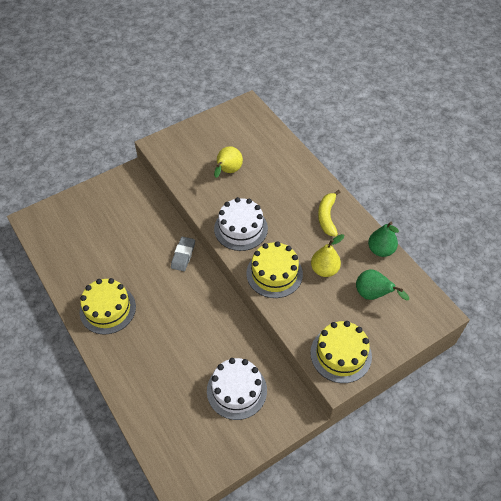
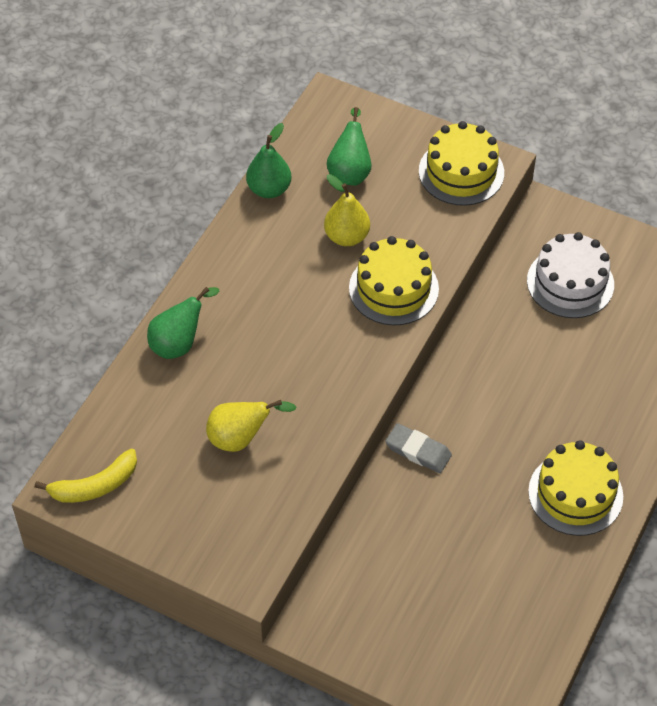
camera: 120 degrees left, 0 degrees up
(183, 255) = (418, 451): grey eraser -> grey eraser turned 45 degrees clockwise
(241, 228) = (344, 364): white cake -> none
(298, 171) = (179, 343): none -> green pear
(327, 216) = (249, 270): yellow banana -> yellow banana (94, 486)

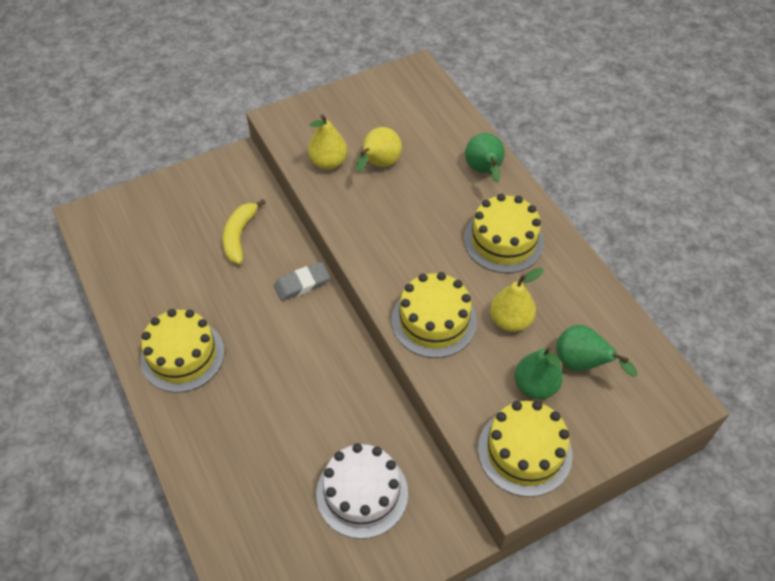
camera: 125 degrees right, 0 degrees up
(94, 486) = (406, 85): yellow banana -> yellow banana (239, 236)
(259, 284) = (503, 240): none -> yellow cake
(269, 189) = (599, 297): green pear -> green pear (535, 386)
(273, 486) = (328, 162): none -> yellow pear

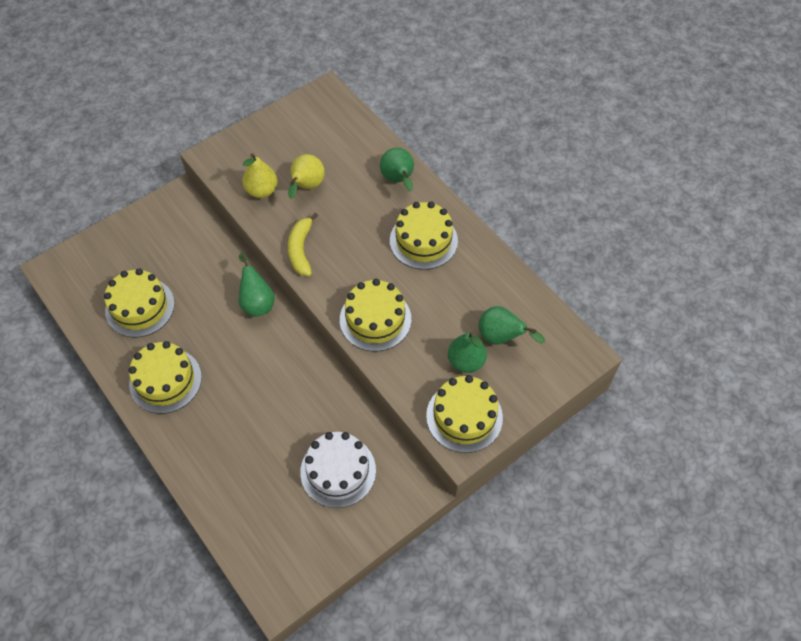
camera: 10 degrees left, 5 degrees up
(171, 270) = (140, 307): none -> yellow cake
(239, 236) = (194, 267): yellow banana -> yellow banana (301, 249)
(302, 284) = (257, 302): grey eraser -> green pear
(510, 320) = (438, 309): yellow pear -> none

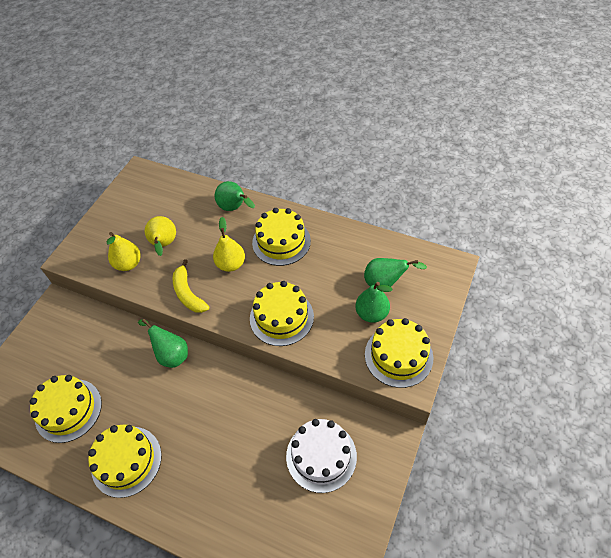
camera: 25 degrees left, 5 degrees down
(359, 240) = (231, 264): none -> yellow pear

